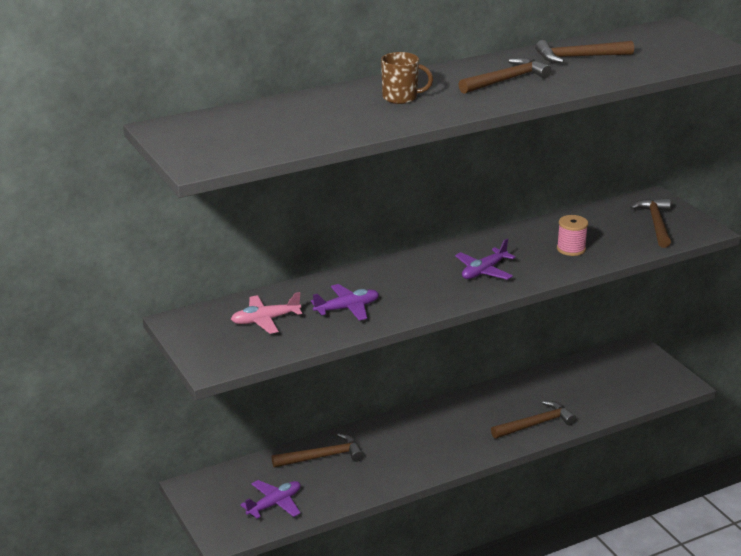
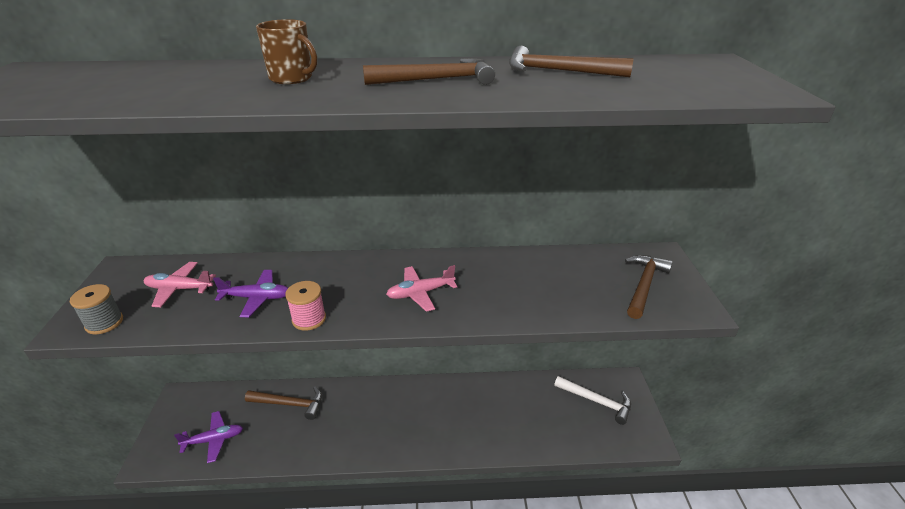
camera: 25 degrees right, 5 degrees up
(236, 357) = (104, 323): none -> grey spool
(484, 271) = (420, 293): purple plane -> pink plane
(536, 424) = (482, 436): brown hammer -> none
(571, 249) = (529, 291): pink spool -> pink spool (309, 319)
(620, 370) = (596, 401): none -> white hammer

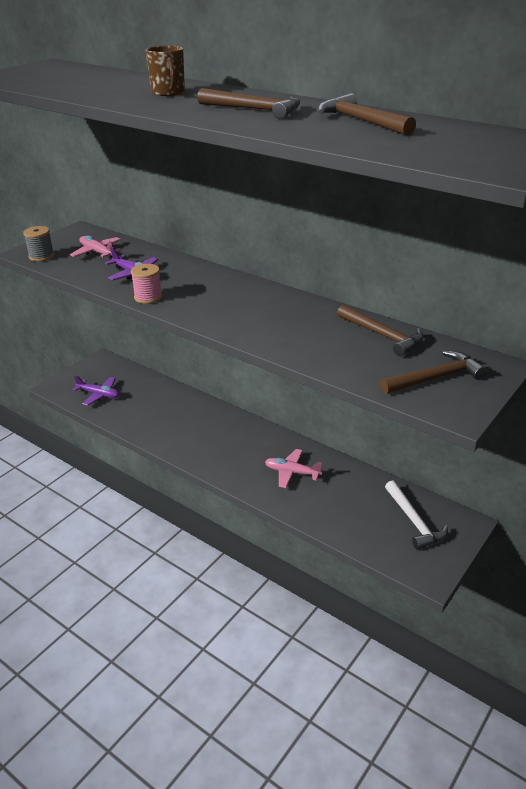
camera: 40 degrees right, 0 degrees up
(290, 404) = (164, 397): brown hammer -> brown hammer (382, 335)
(420, 293) = (240, 311): pink plane -> pink plane (292, 472)

